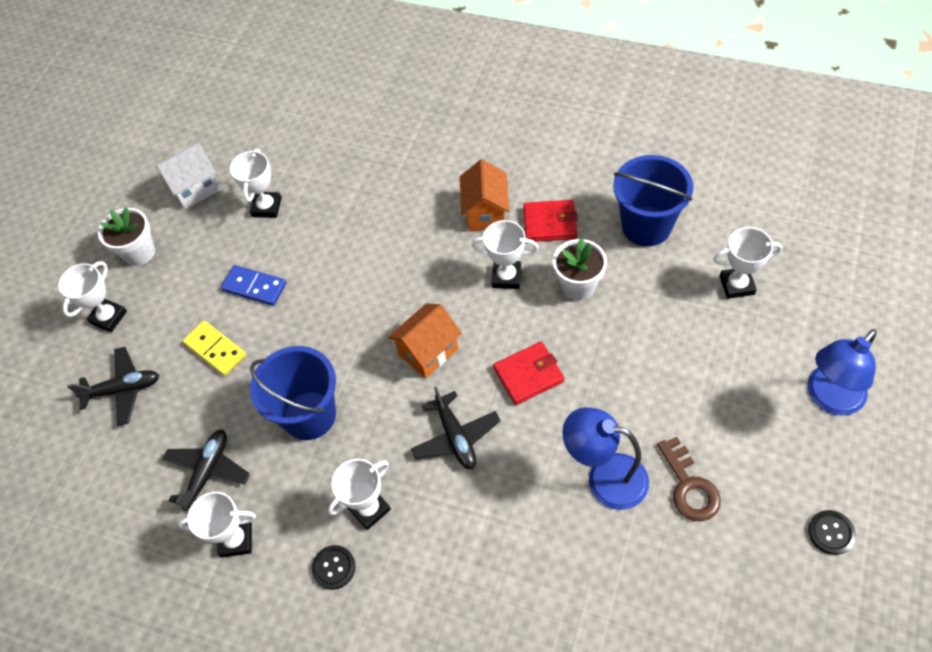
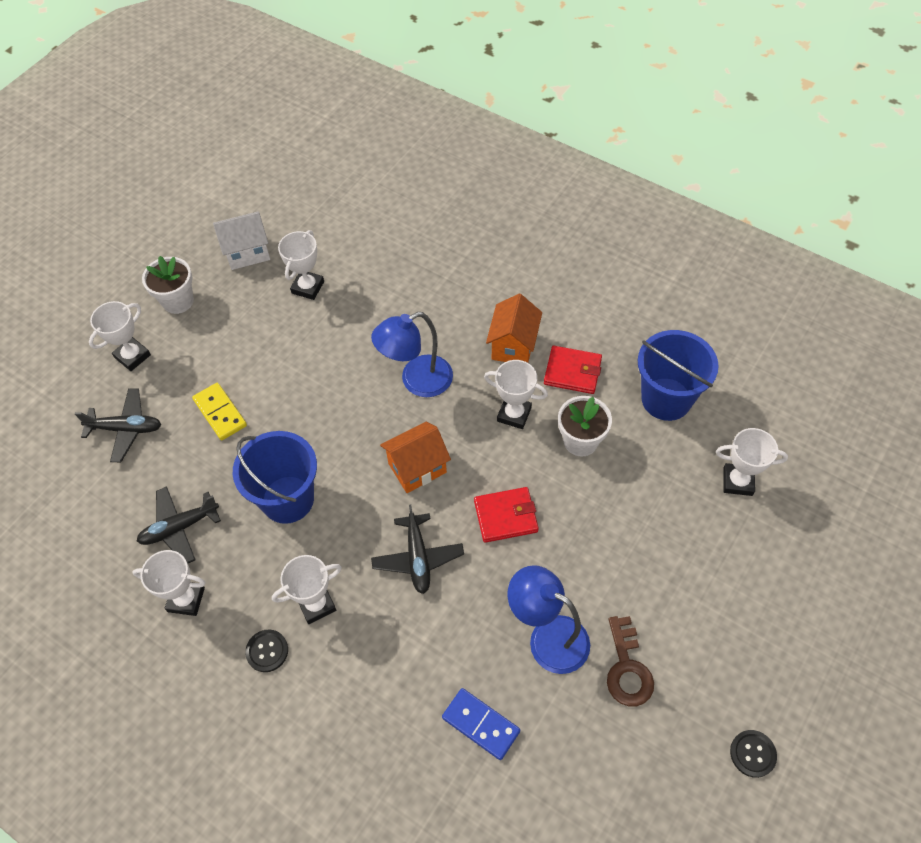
camera: 10 degrees right, 0 degrees up
(208, 472) = (179, 528): black plane -> black plane turned 150 degrees counterclockwise
(254, 287) = (273, 362): blue domino -> blue domino (480, 724)
(829, 398) = (793, 620): blue lamp -> blue lamp (417, 381)

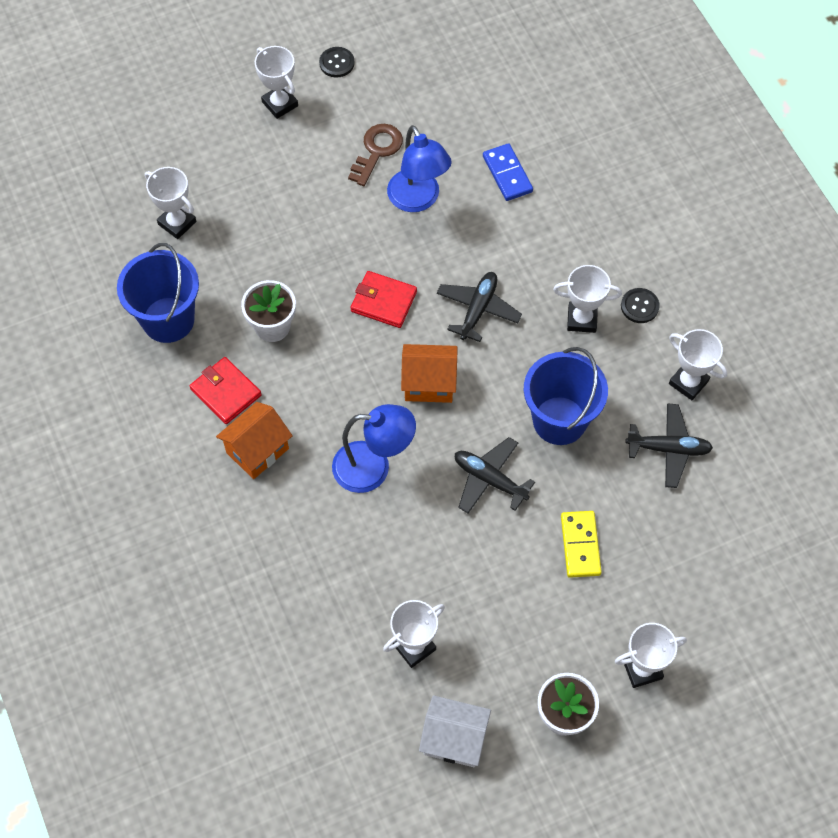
camera: 150 degrees left, 5 degrees up
(126, 429) = (681, 582): black plane -> black plane (489, 479)
(514, 414) = (309, 383): white trophy -> white trophy (280, 104)

